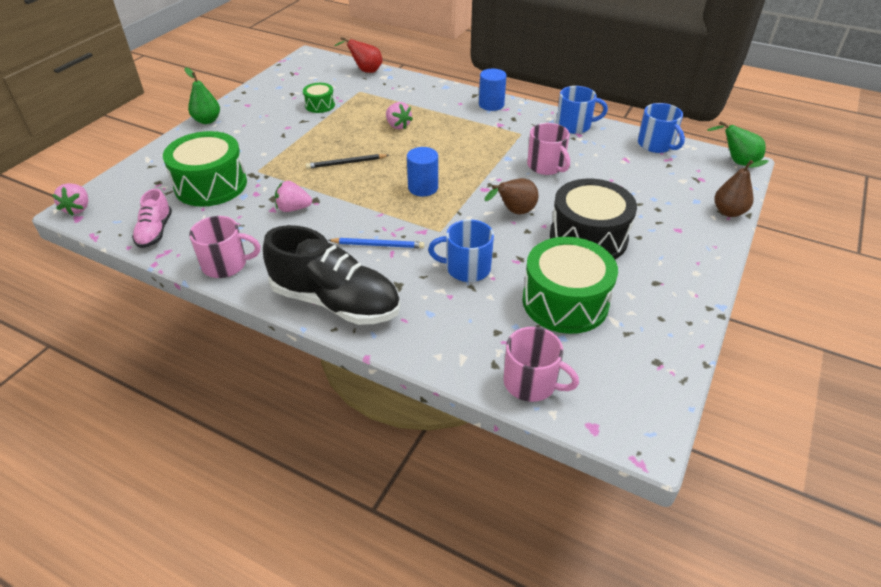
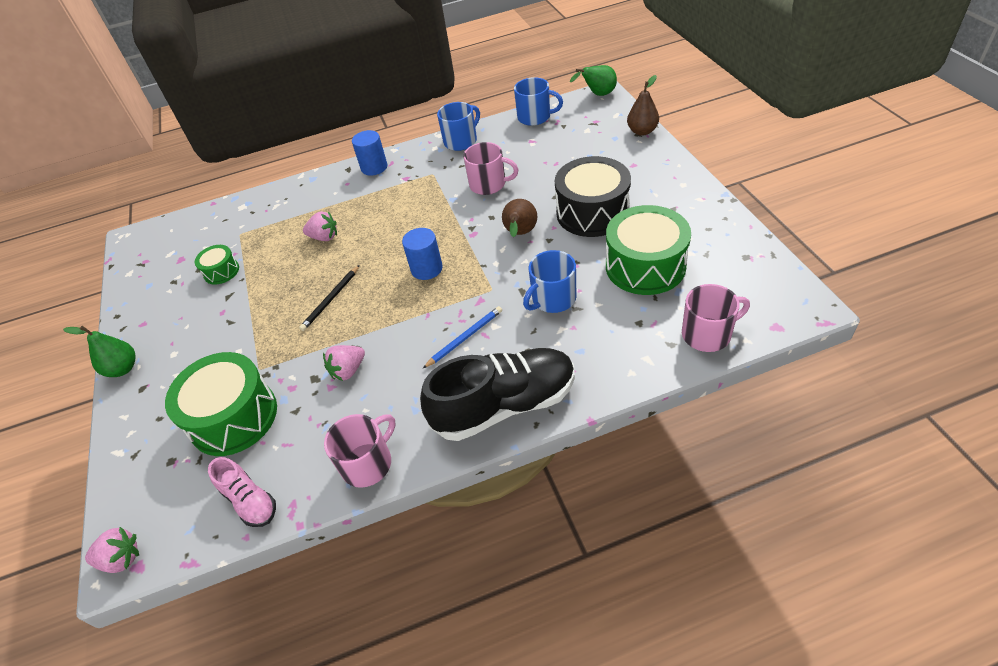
camera: 40 degrees left, 5 degrees up
(78, 208) = (122, 559): pink strawberry -> pink strawberry turned 45 degrees counterclockwise
(365, 71) = (215, 213): red pear -> none

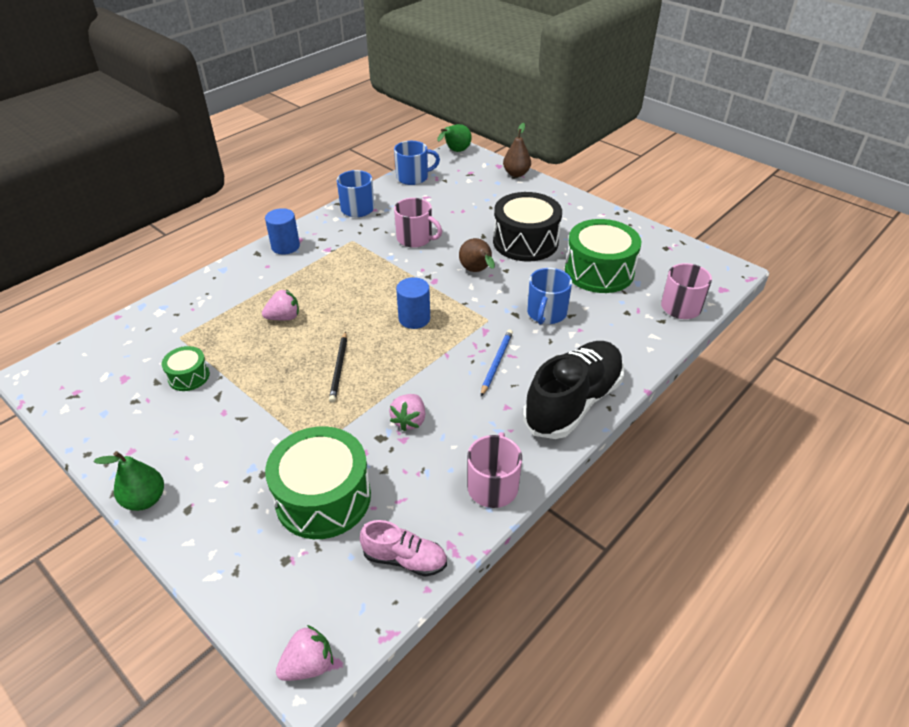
camera: 35 degrees left, 5 degrees down
(488, 184) = (415, 238): pink mug -> pink mug turned 45 degrees clockwise

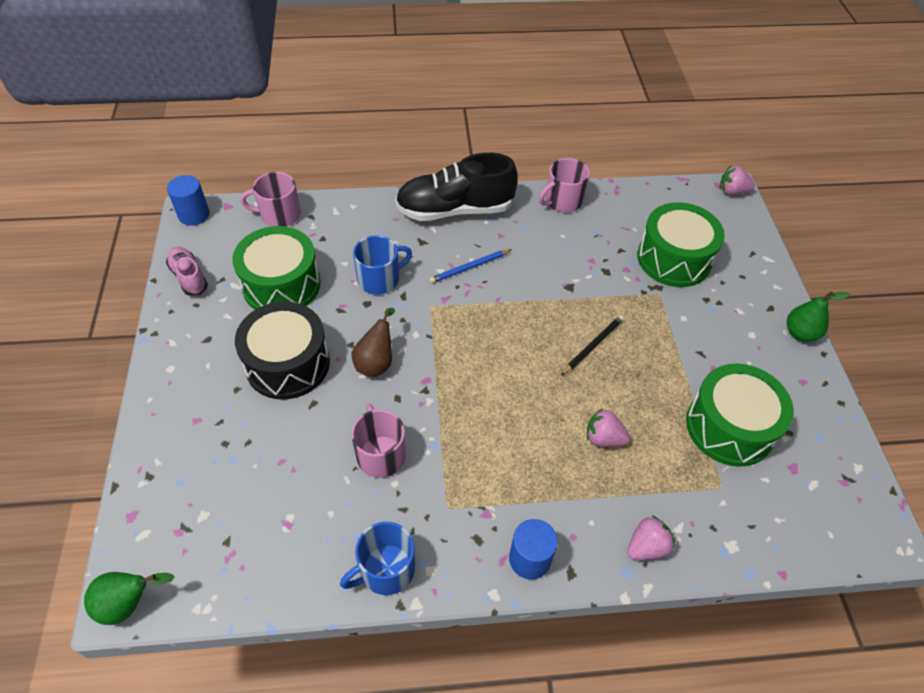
camera: 140 degrees left, 10 degrees up
(189, 376) = (729, 427): green drum -> green drum, size x2.01
(405, 559) = (648, 200): pink shoe -> pink shoe (189, 277)
(409, 421) = (576, 269): pink strawberry -> pink strawberry (646, 547)
(413, 177) = (254, 584): blue mug -> none
(414, 318) = (488, 350): blue cylinder -> blue cylinder (194, 215)
(516, 174) = (139, 480): brown pear -> none

